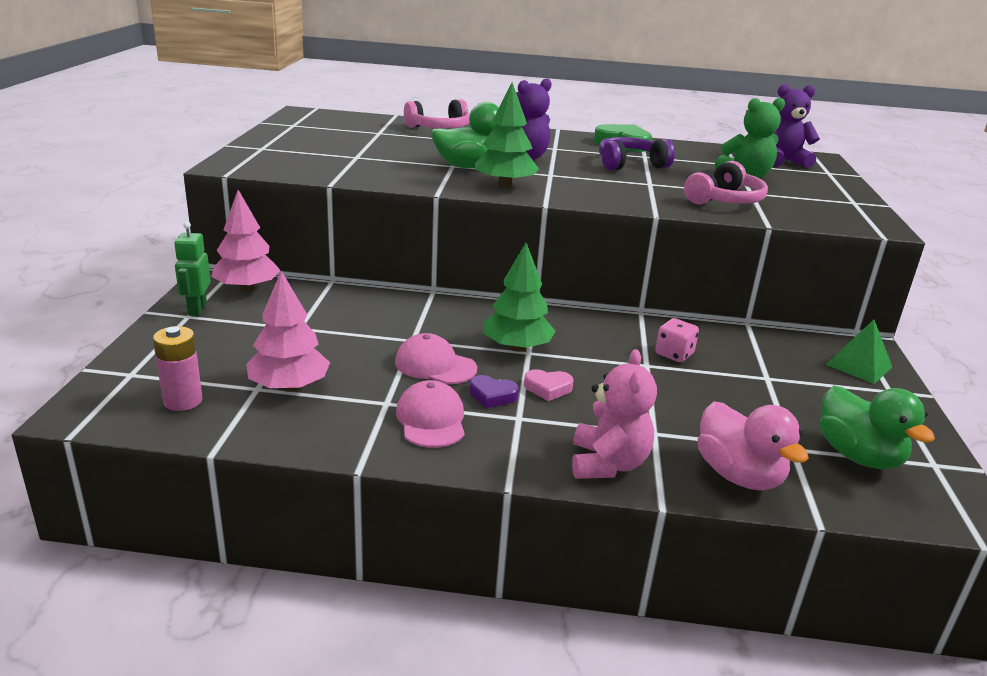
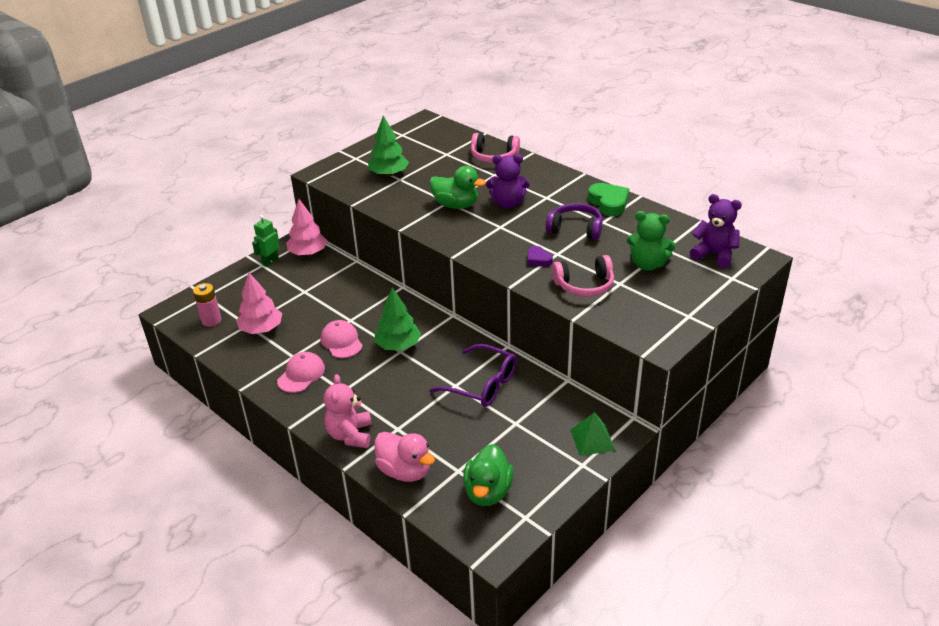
camera: 40 degrees right, 10 degrees up
(492, 395) = (346, 372): purple heart -> purple heart (538, 259)
(505, 185) = (454, 231): green tree -> green tree (389, 174)
(548, 388) = (379, 379): pink heart -> none
(608, 464) = (350, 435): pink teddy bear -> pink teddy bear turned 135 degrees clockwise
(674, 354) = (482, 384): pink dice -> purple glasses
(738, 475) = (405, 471): pink duck -> pink duck turned 60 degrees counterclockwise

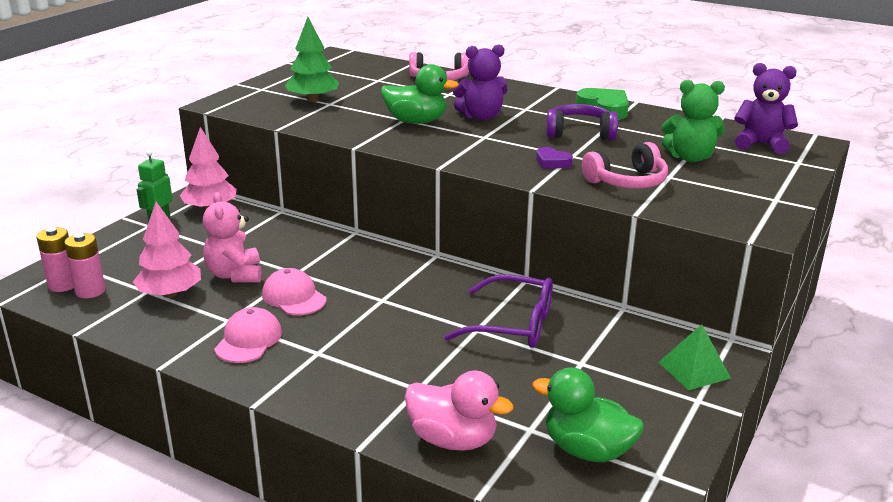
camera: 15 degrees left, 10 degrees down
(195, 313) = (63, 285): none -> pink battery
(350, 435) = (351, 404): pink teddy bear -> pink teddy bear (235, 275)
(398, 345) = (376, 294): green tree -> none
(488, 492) = (587, 450): green duck -> green duck turned 120 degrees clockwise

